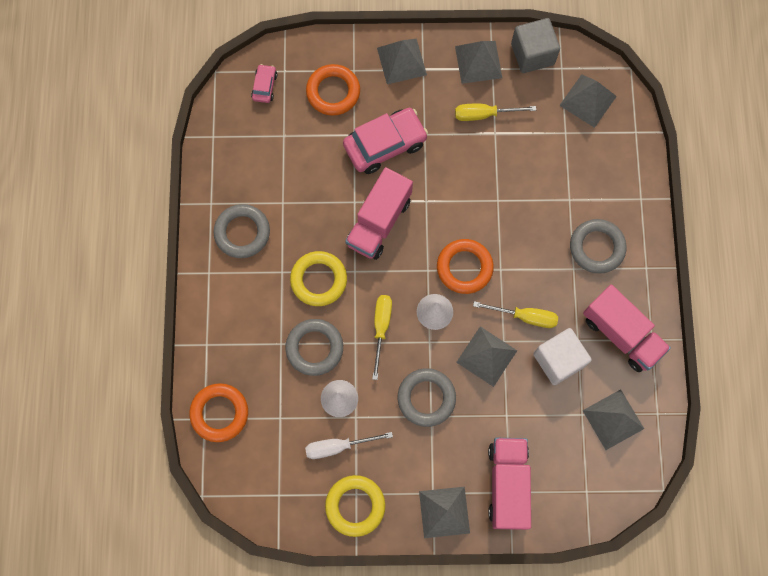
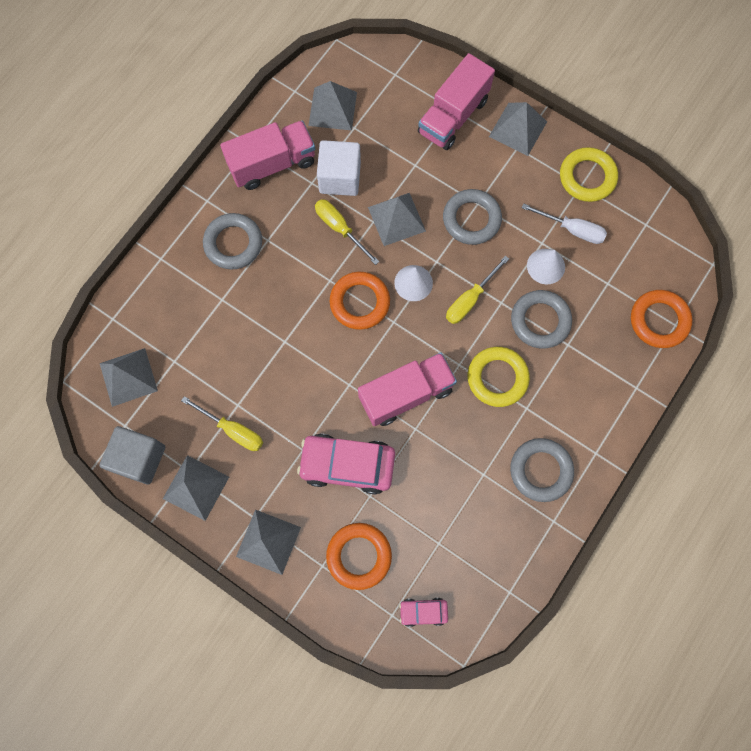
camera: 145 degrees left, 0 degrees up
(264, 86) = (423, 611): pink car -> pink car turned 45 degrees clockwise
(621, 334) = (272, 164): pink truck -> pink truck turned 75 degrees clockwise

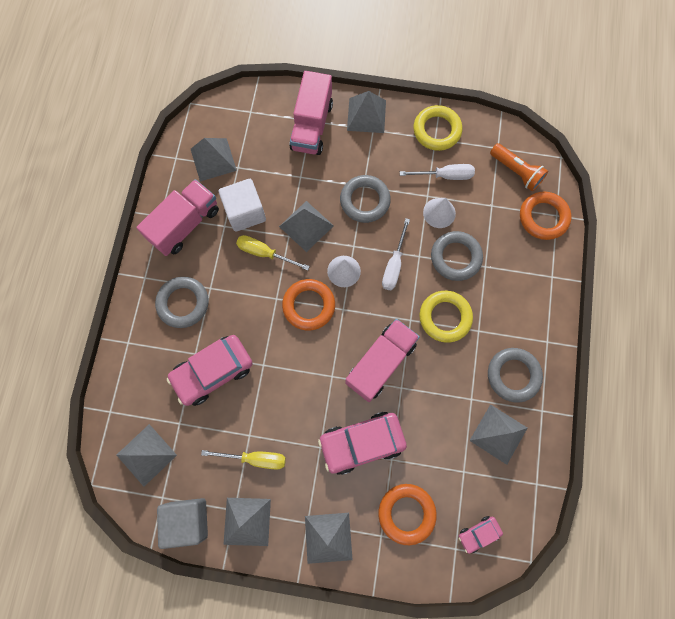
camera: 25 degrees left, 0 degrees up
(231, 325) = (213, 372): none -> pink car
(470, 299) = (394, 265): yellow screwdriver -> white screwdriver
(494, 522) = (498, 434): none -> grey pyramid
(653, 259) = (516, 172): none -> orange flashlight

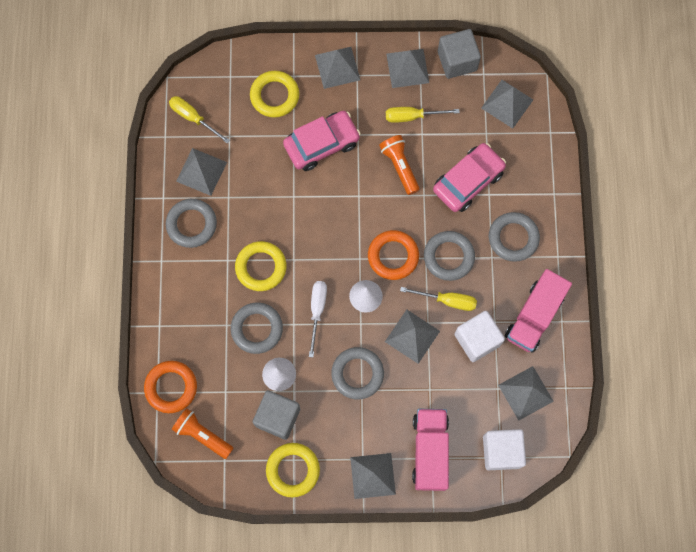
camera: 170 degrees right, 0 degrees up
(248, 116) = (501, 451): none -> white cube
(253, 295) = (448, 257): none -> grey ring
(281, 401) = (399, 166): none -> orange flashlight
(380, 363) = (316, 214): pink truck -> none
(406, 513) = (274, 96): orange ring -> yellow ring
(445, 176) = (278, 417): white screwdriver -> grey cube
(478, 533) = (212, 90): pink car -> none
(503, 502) = (193, 118): none -> yellow screwdriver

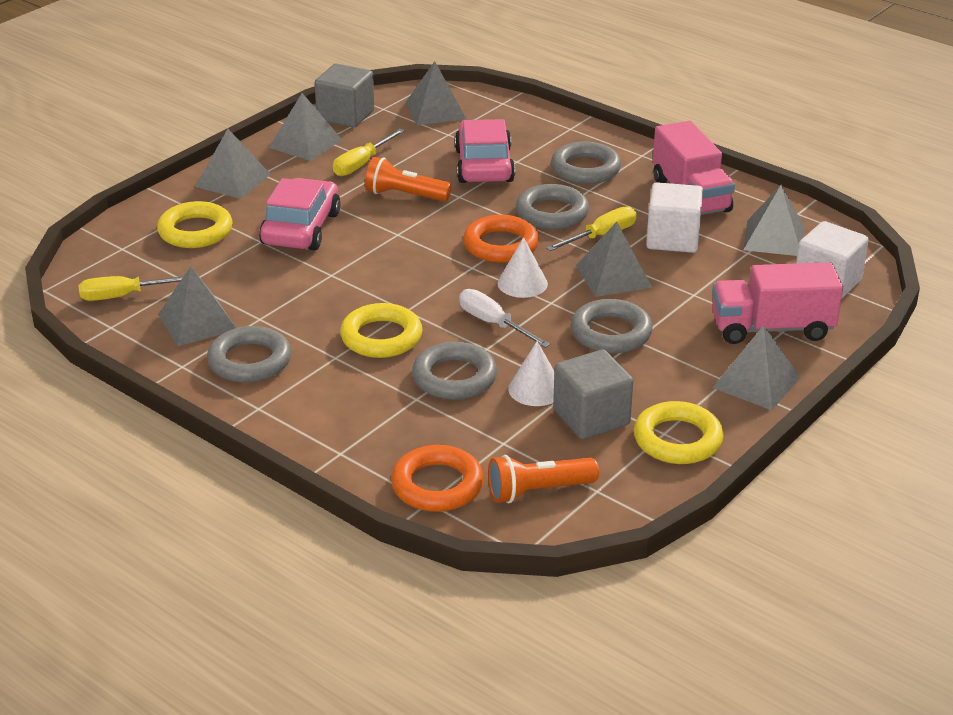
camera: 50 degrees left, 40 degrees down
(430, 451) = (772, 328): pink truck -> pink truck turned 45 degrees counterclockwise

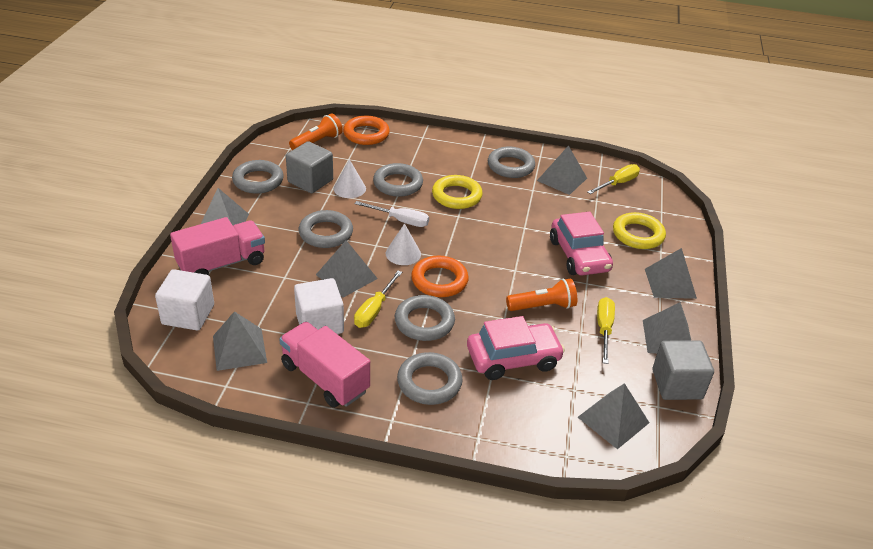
camera: 150 degrees right, 5 degrees up
(484, 165) = (513, 358): pink car -> pink car turned 75 degrees counterclockwise
(677, 439) = (258, 181): yellow ring -> grey ring

